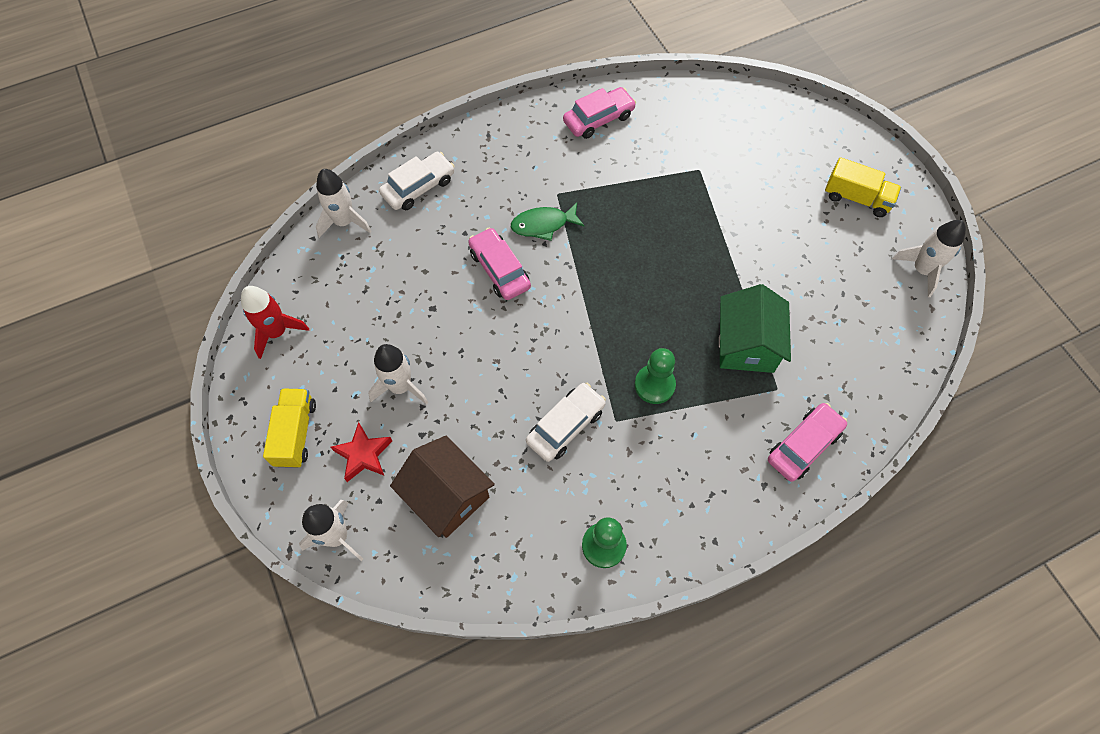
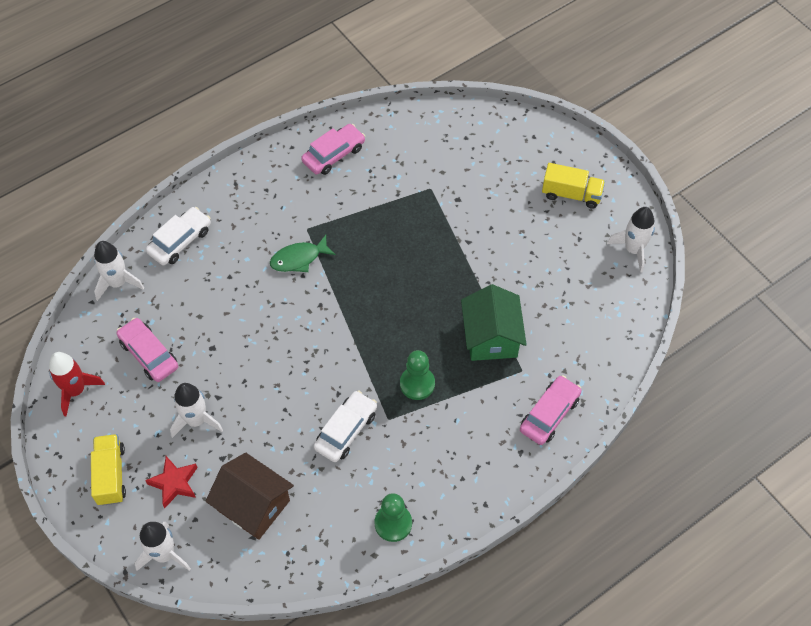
camera: 10 degrees left, 5 degrees down
(499, 269) = (266, 304): pink car -> pink car (149, 354)

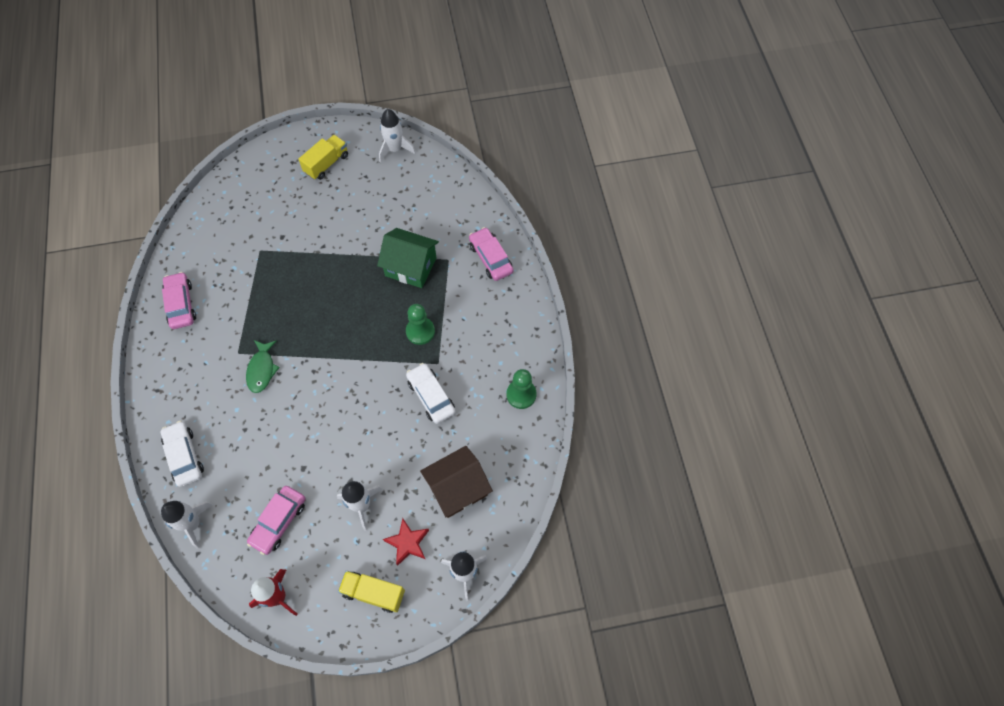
camera: 65 degrees left, 5 degrees up
(149, 354) = (279, 522): pink car -> pink car turned 45 degrees counterclockwise

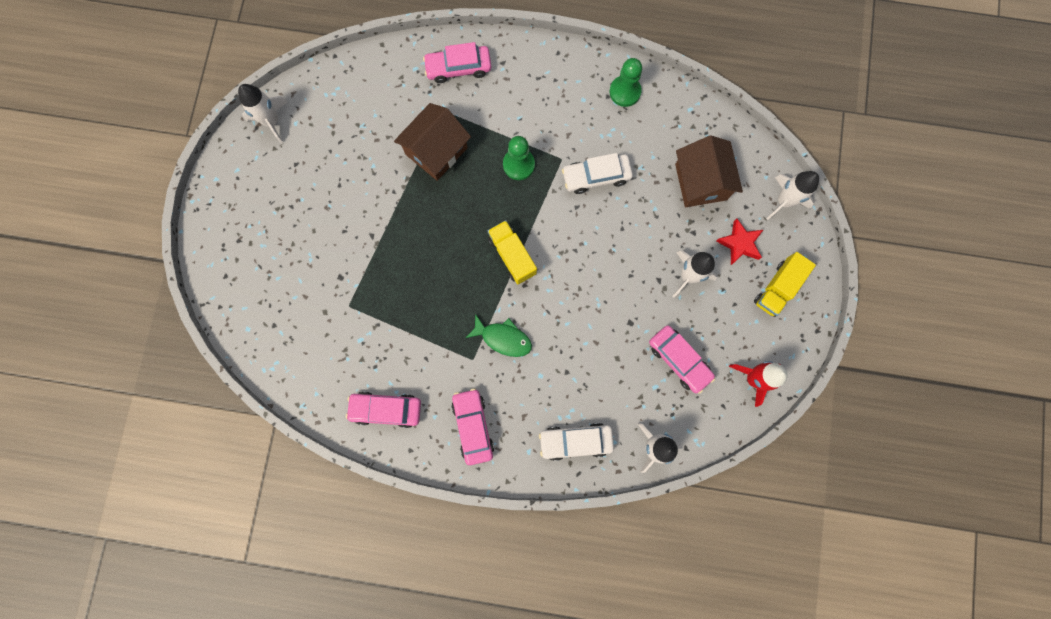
camera: 70 degrees left, 15 degrees up
(180, 372) = (473, 426): none -> pink car
(326, 164) = (258, 202): yellow truck -> yellow truck (512, 256)
(410, 267) = (436, 151): green house -> brown house

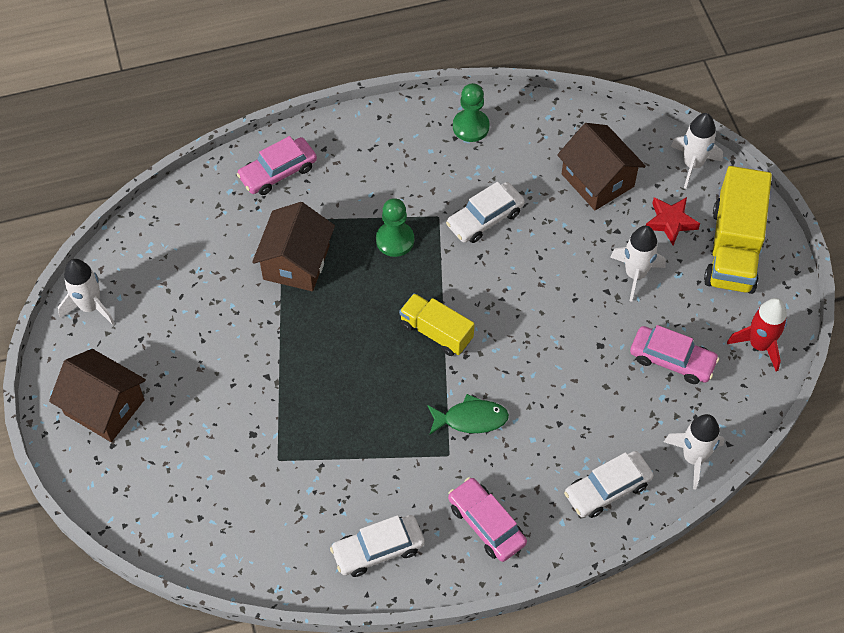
camera: 25 degrees left, 20 degrees down
(246, 207) = (104, 407): none -> brown house
(386, 409) = (378, 549): pink car -> white car
(777, 288) = (733, 248): yellow truck -> yellow truck, size x1.65

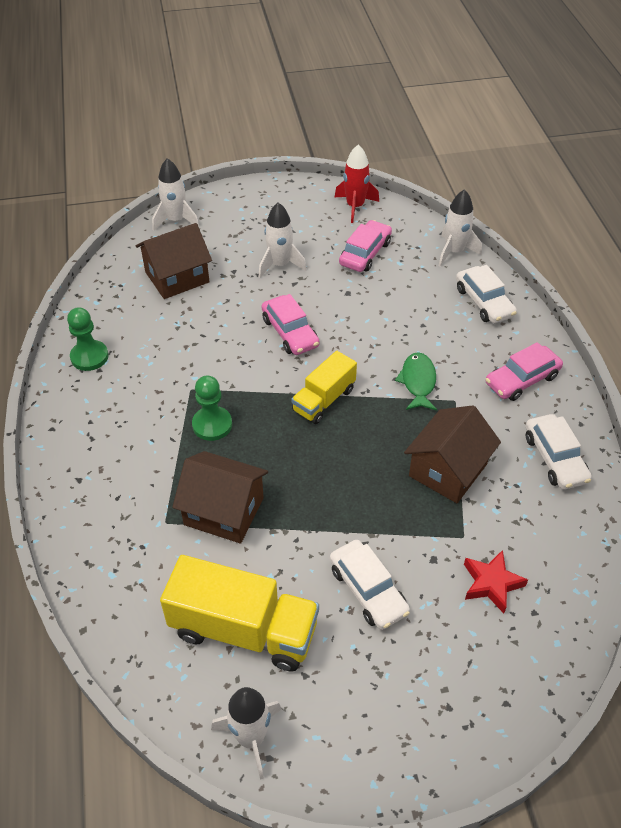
camera: 85 degrees left, 10 degrees down
(104, 407) = (397, 717): brown house -> brown house (448, 470)
(278, 172) = (98, 524): pink car -> pink car (290, 332)
(485, 218) = (201, 355): white car -> white car (368, 590)
(670, 222) = (231, 239): red star -> red star (491, 583)
(733, 248) = (264, 209): yellow truck -> yellow truck (244, 630)

